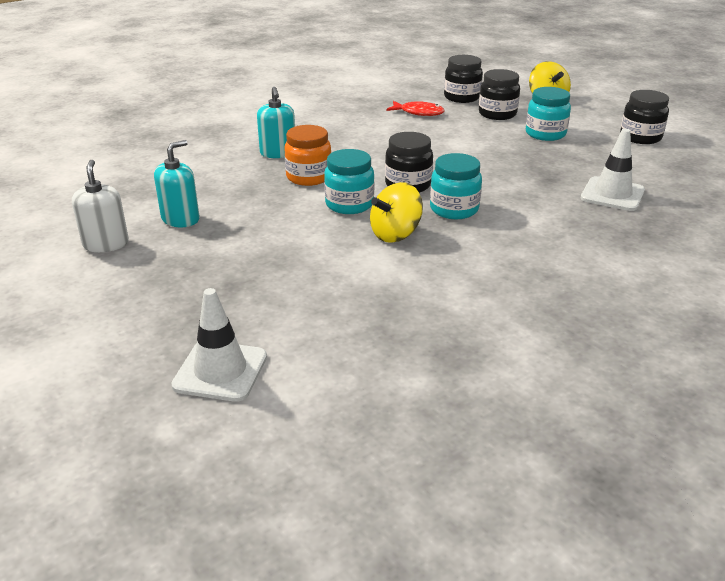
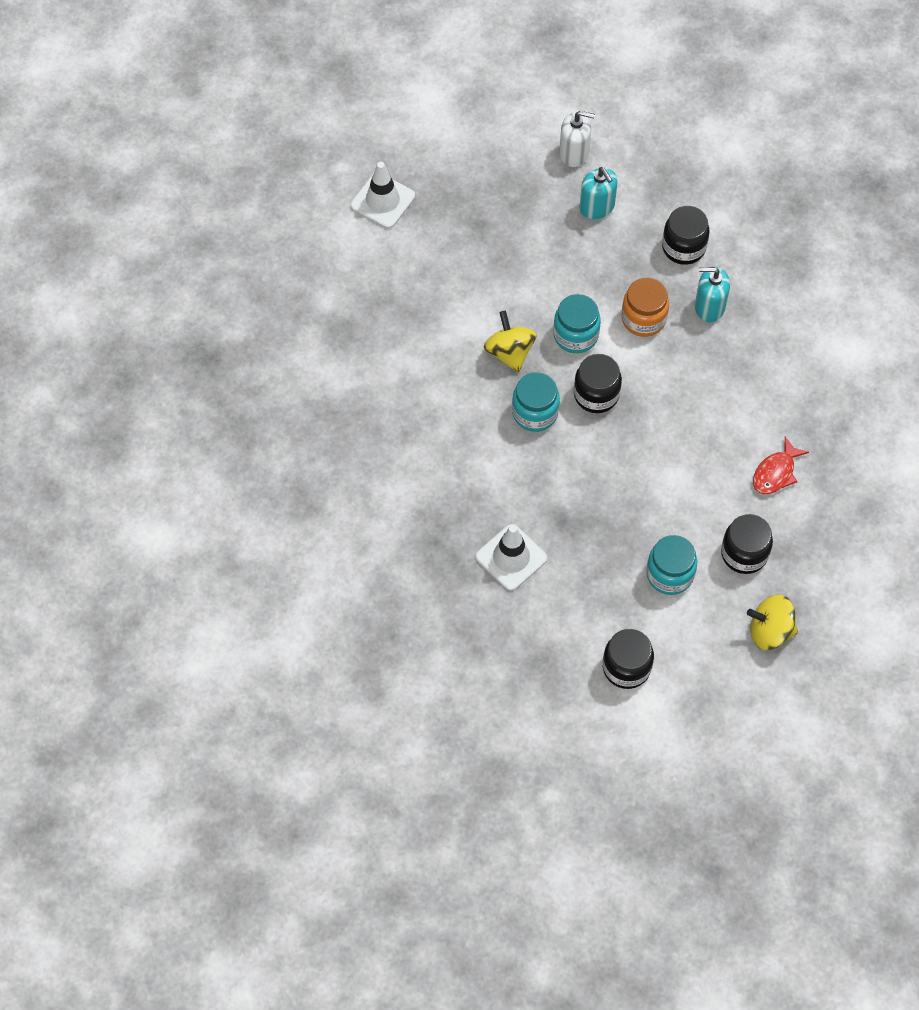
camera: 110 degrees right, 30 degrees up
(462, 97) = (810, 539): black jar -> black jar (683, 247)

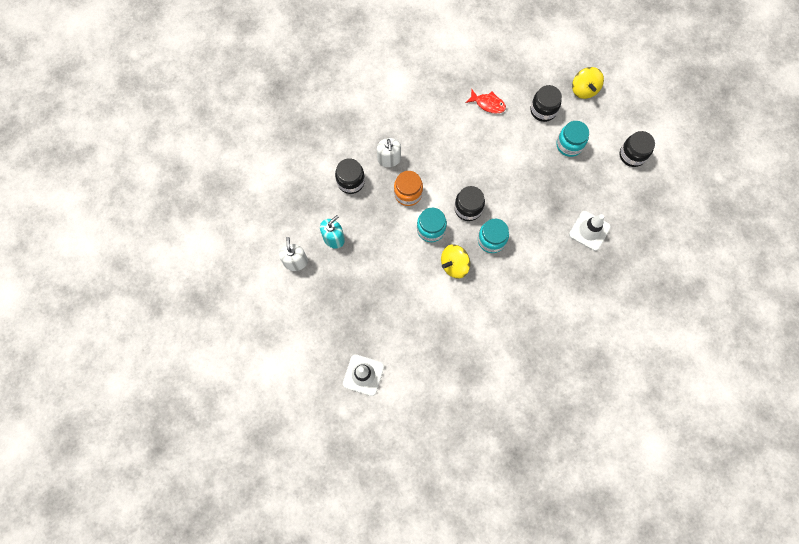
camera: 105 degrees left, 10 degrees up
(709, 307) = (389, 159): turquoise soap dispenser -> white soap dispenser

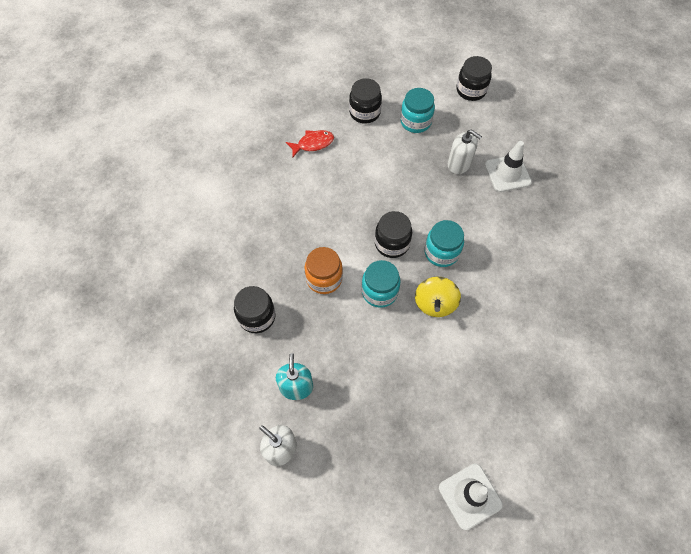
camera: 45 degrees left, 10 degrees down
(389, 159) = (273, 263): white soap dispenser -> white soap dispenser (459, 164)
(584, 89) = (379, 72): yellow spinning top -> none

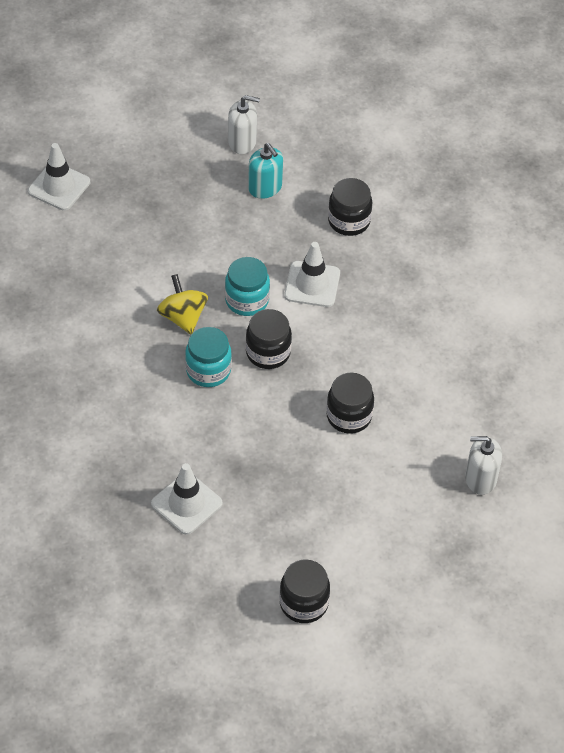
camera: 145 degrees right, 10 degrees down
(313, 144) = (445, 419): red fish -> none
(324, 279) = (312, 284): orange jar -> white traffic cone
(364, 112) = (417, 493): black jar -> black jar (349, 416)
(415, 122) = (344, 515): turquoise jar -> none
(459, 164) = (253, 485): white soap dispenser -> white soap dispenser (480, 479)

